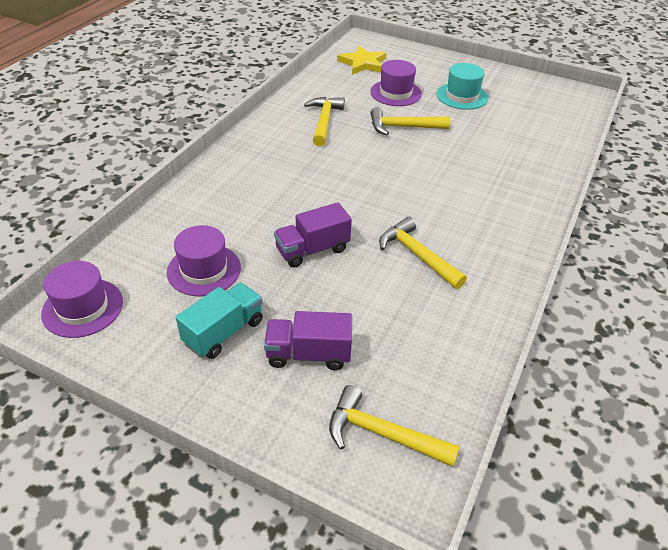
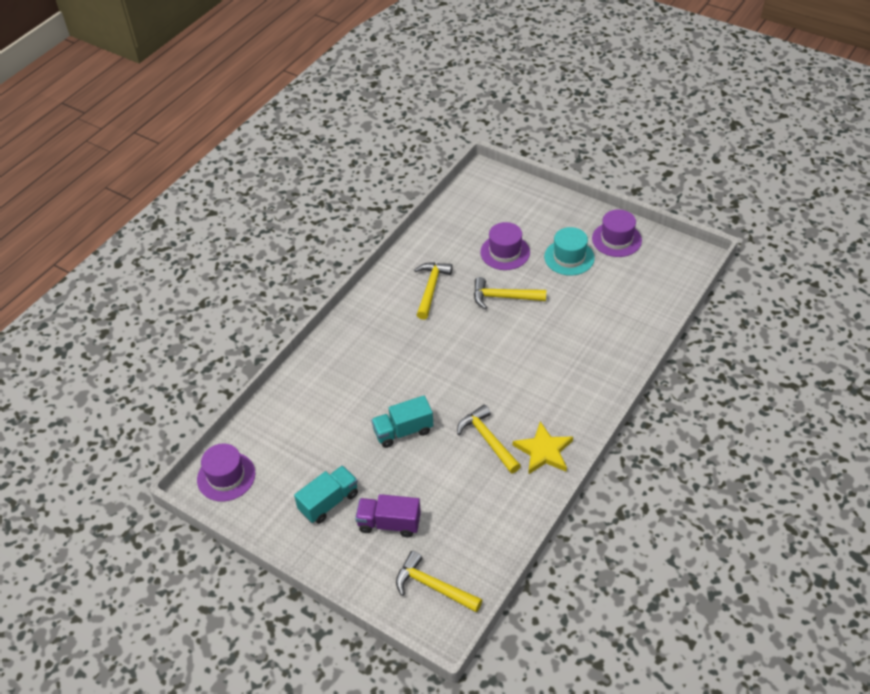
camera: 10 degrees right, 5 degrees up
(204, 270) = (316, 447): purple hat -> purple hat (616, 239)
(312, 250) = (403, 431): purple truck -> turquoise truck
(363, 63) = (480, 210): yellow star -> yellow star (544, 451)

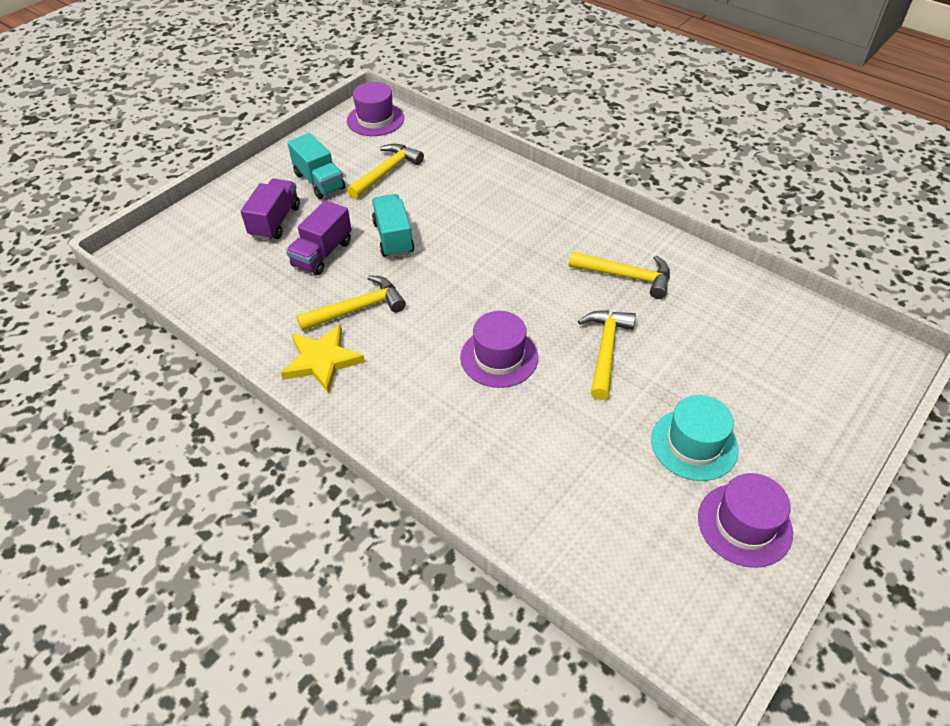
camera: 95 degrees right, 0 degrees up
(428, 477) = (322, 254): none -> purple truck
(433, 586) = (185, 248): yellow hammer -> yellow hammer (386, 172)
(505, 252) = (702, 362): purple hat -> purple hat (499, 357)

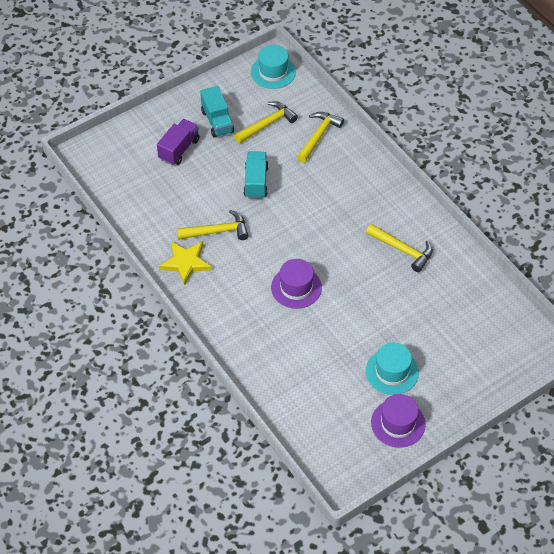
camera: 15 degrees right, 5 degrees up
(322, 254) = (205, 183): purple truck -> none
(375, 119) = (273, 72): purple hat -> turquoise hat
(605, 350) = (365, 299): yellow hammer -> yellow hammer (318, 136)

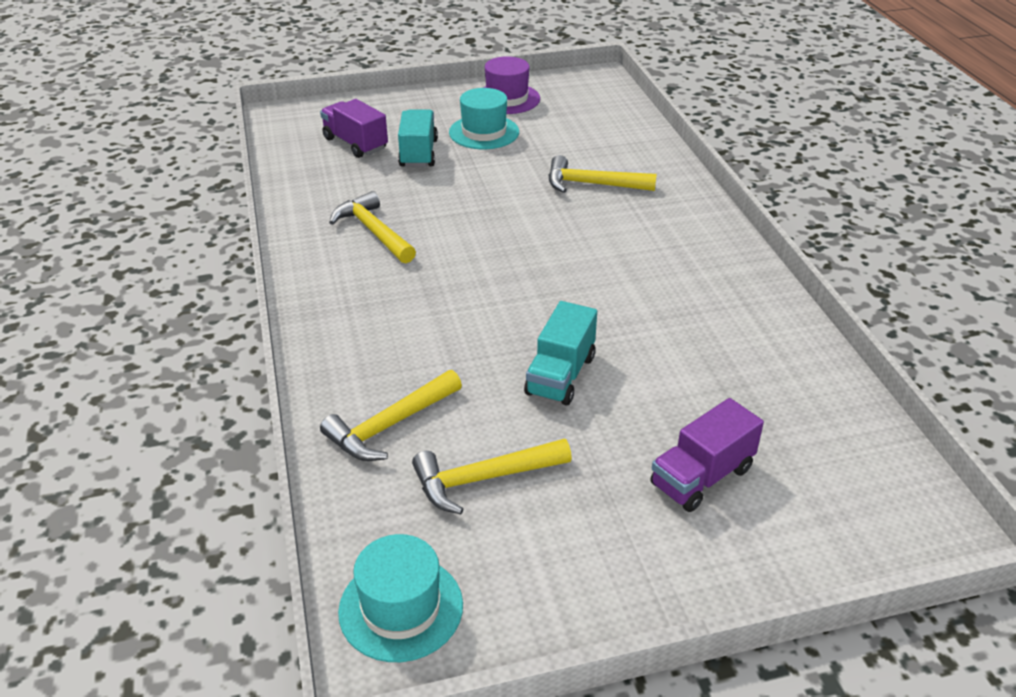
camera: 160 degrees left, 15 degrees down
(186, 263) = (732, 289): yellow star -> none
(217, 121) = (594, 516): turquoise truck -> turquoise truck (418, 153)
(217, 231) = (663, 318): yellow hammer -> yellow hammer (592, 184)
(296, 287) = (563, 226): purple hat -> none
(471, 330) = (355, 144): none -> purple truck

